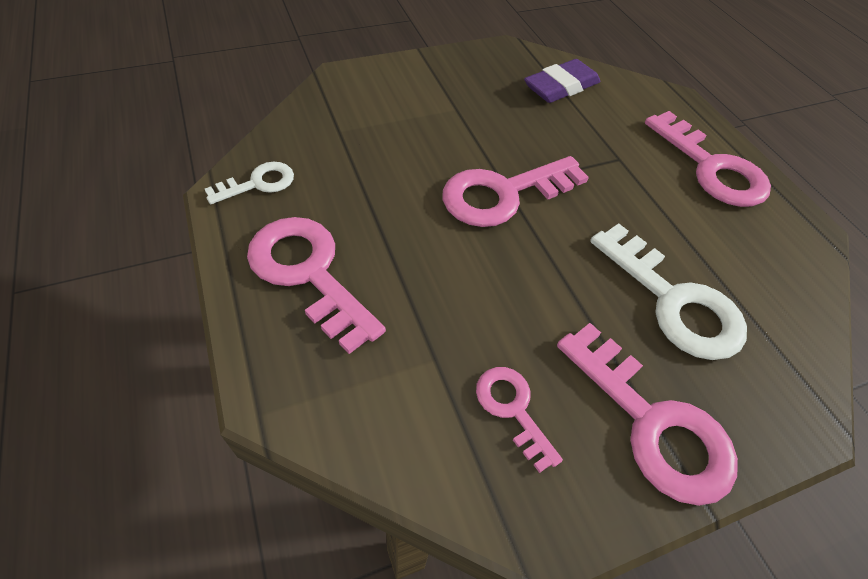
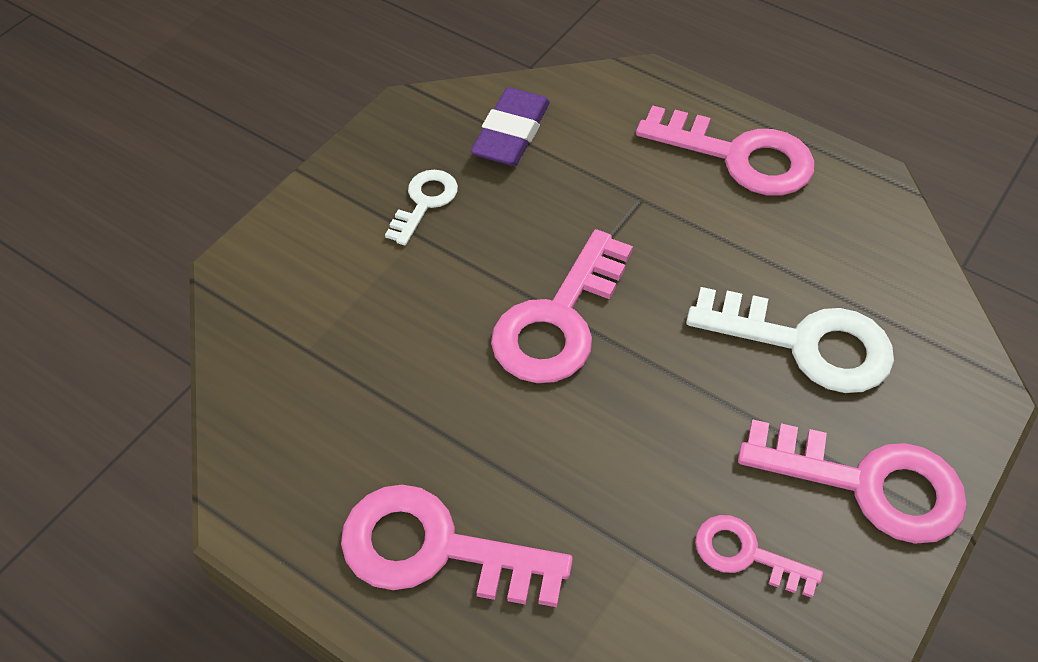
camera: 30 degrees left, 0 degrees up
(258, 183) = (276, 479): white key -> white key (424, 202)

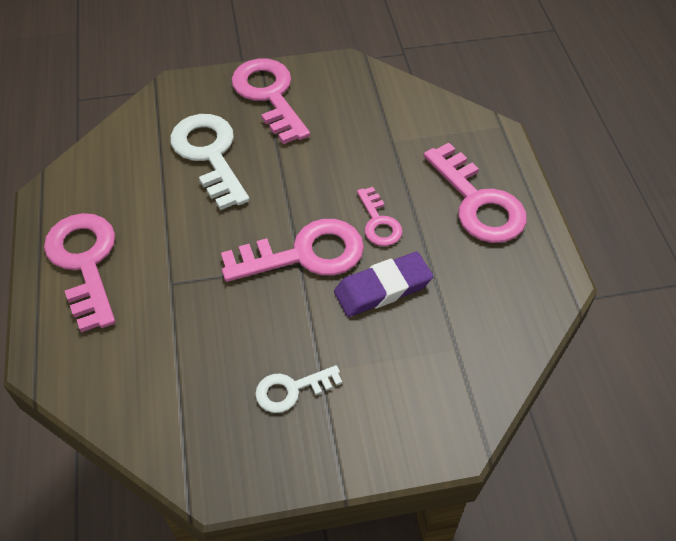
camera: 135 degrees left, 0 degrees up
(511, 133) = (178, 396): purple eraser -> purple eraser (382, 288)
(746, 555) = (350, 111): pink key -> pink key (379, 222)

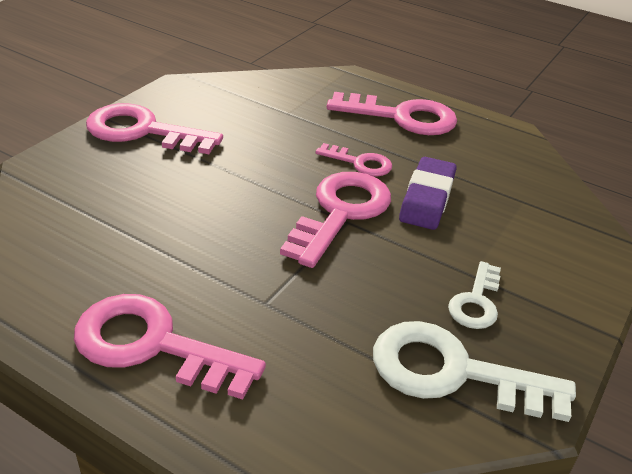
camera: 50 degrees left, 15 degrees down
(209, 155) = (152, 195): white key -> white key (453, 372)

